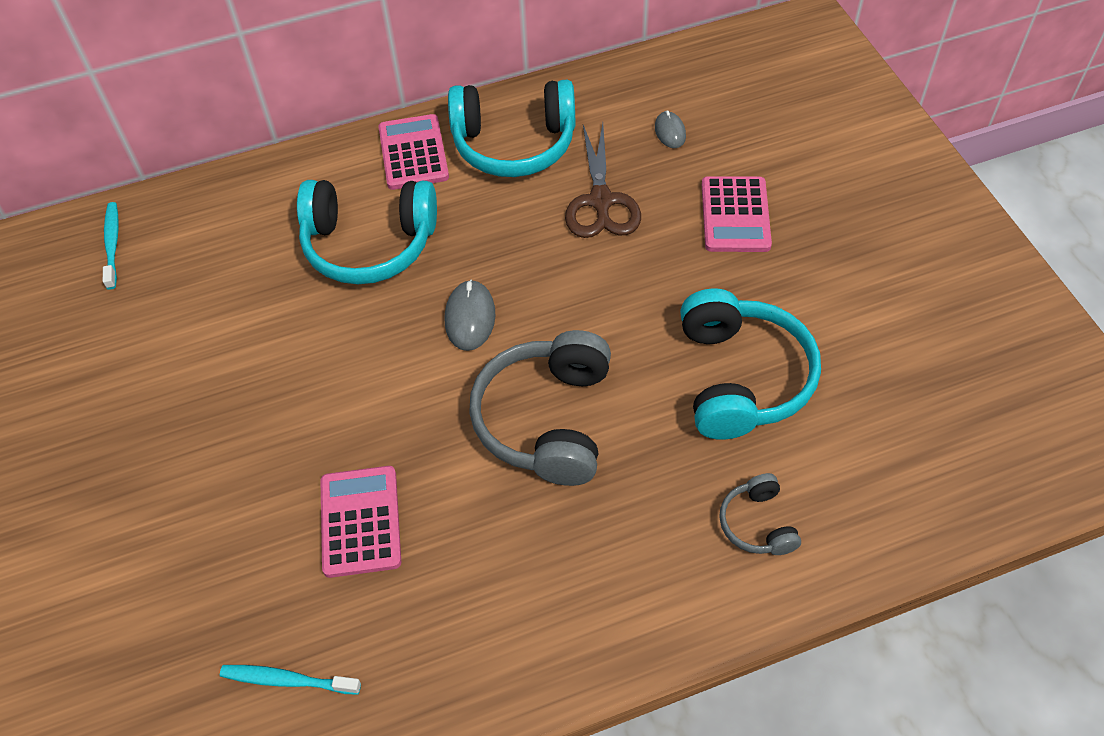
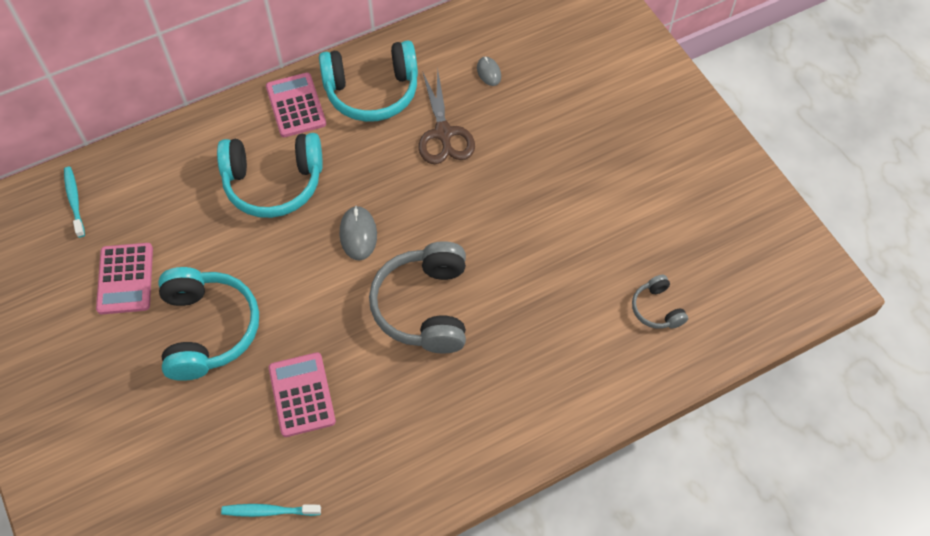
camera: 10 degrees left, 5 degrees up
(735, 215) = (543, 136): pink calculator -> pink calculator (125, 279)
(741, 378) = (559, 262): turquoise headphones -> turquoise headphones (208, 329)
(757, 524) = (579, 366): grey headphones -> grey headphones (657, 309)

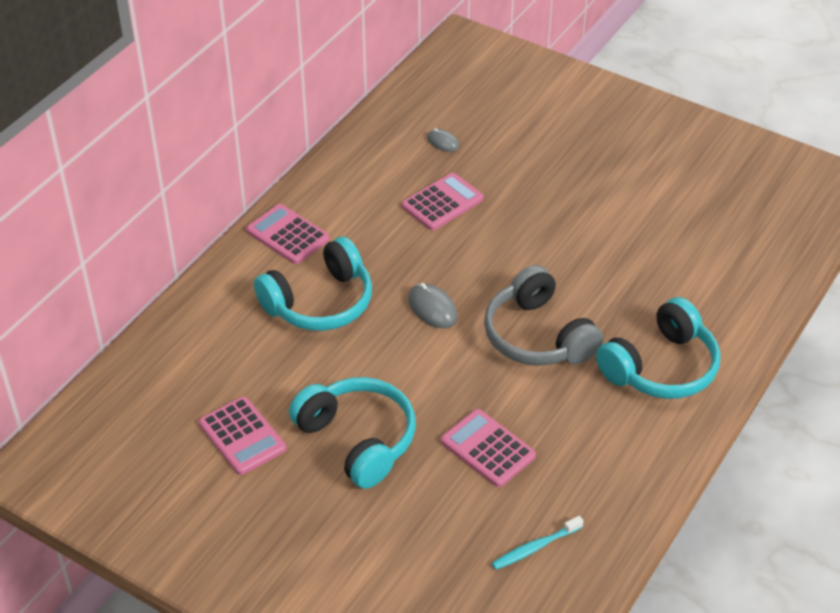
camera: 30 degrees left, 15 degrees down
(74, 201) = (134, 397): turquoise toothbrush -> none
(372, 92) = (350, 197): turquoise headphones -> turquoise headphones (661, 367)
(443, 133) = (442, 202): brown scissors -> pink calculator
(657, 309) = (728, 254): grey headphones -> none

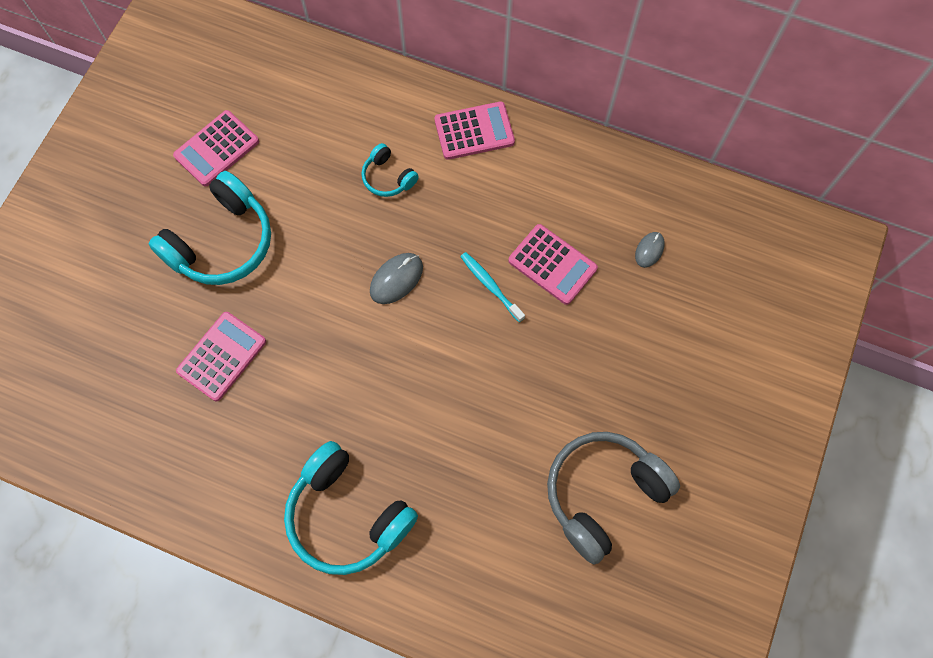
camera: 80 degrees right, 25 degrees up
(288, 235) = (474, 131): pink calculator -> pink calculator turned 45 degrees clockwise
(320, 302) = (388, 177): turquoise headphones -> turquoise headphones, size x0.49
(535, 547) = (110, 413): turquoise toothbrush -> turquoise toothbrush (490, 286)
(537, 336) = (373, 385): grey headphones -> grey headphones (603, 494)

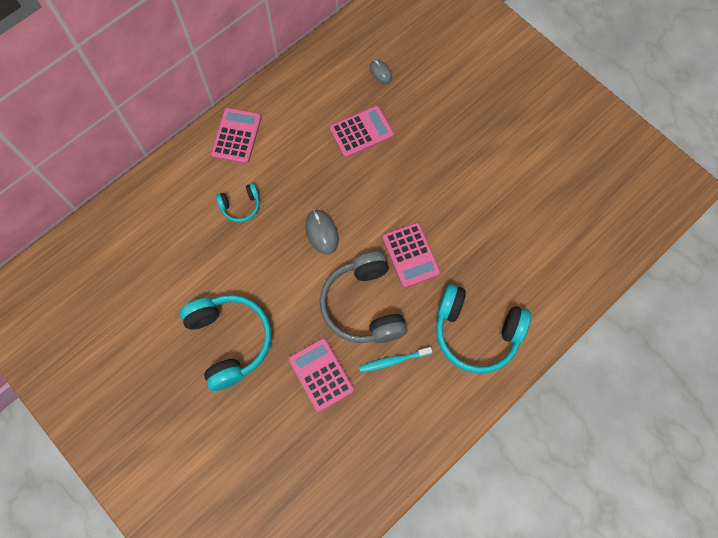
camera: 65 degrees left, 0 degrees up
(217, 149) = (149, 316): pink calculator -> pink calculator (411, 255)
(347, 515) = (476, 332): turquoise headphones -> turquoise headphones turned 45 degrees clockwise
(490, 286) = (357, 175): turquoise toothbrush -> turquoise toothbrush (393, 361)
(603, 494) = (528, 172): grey headphones -> grey headphones (363, 305)

